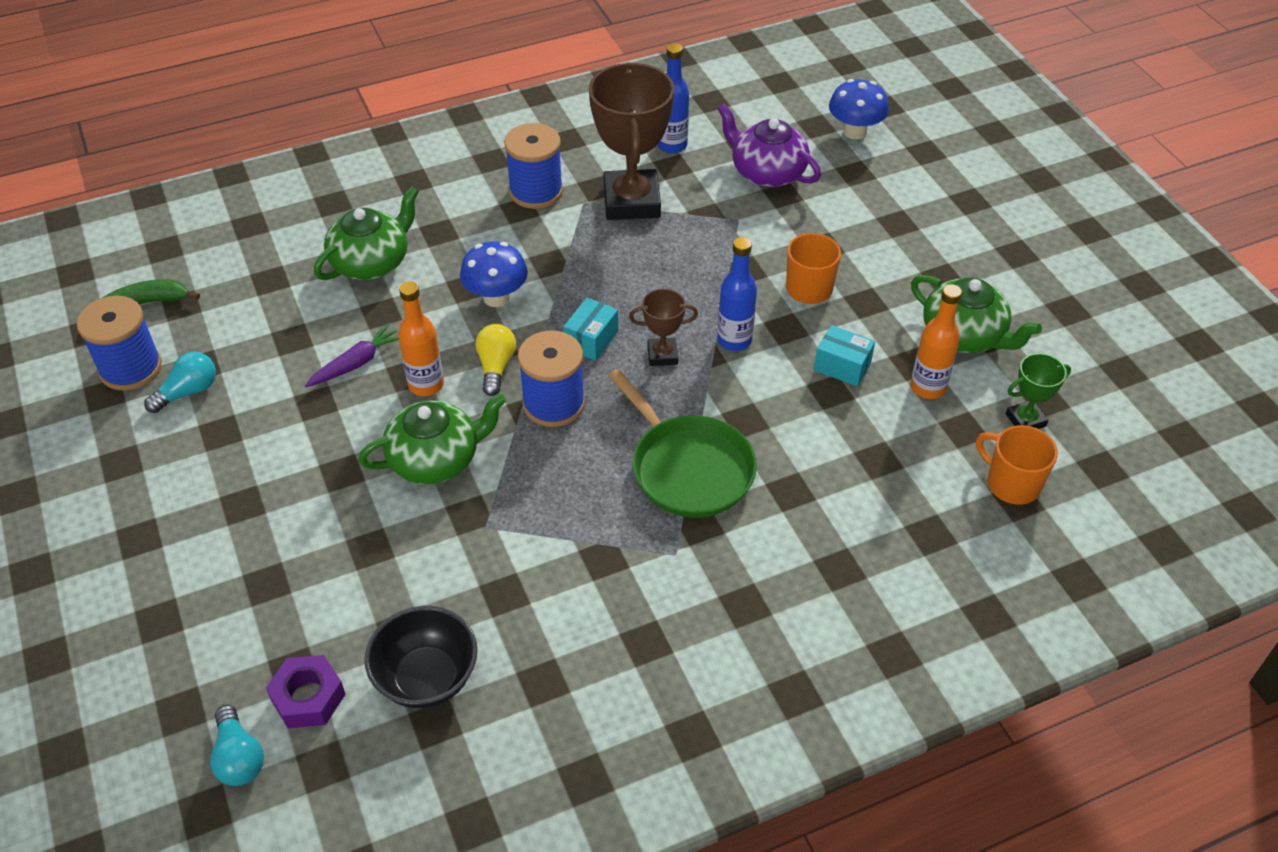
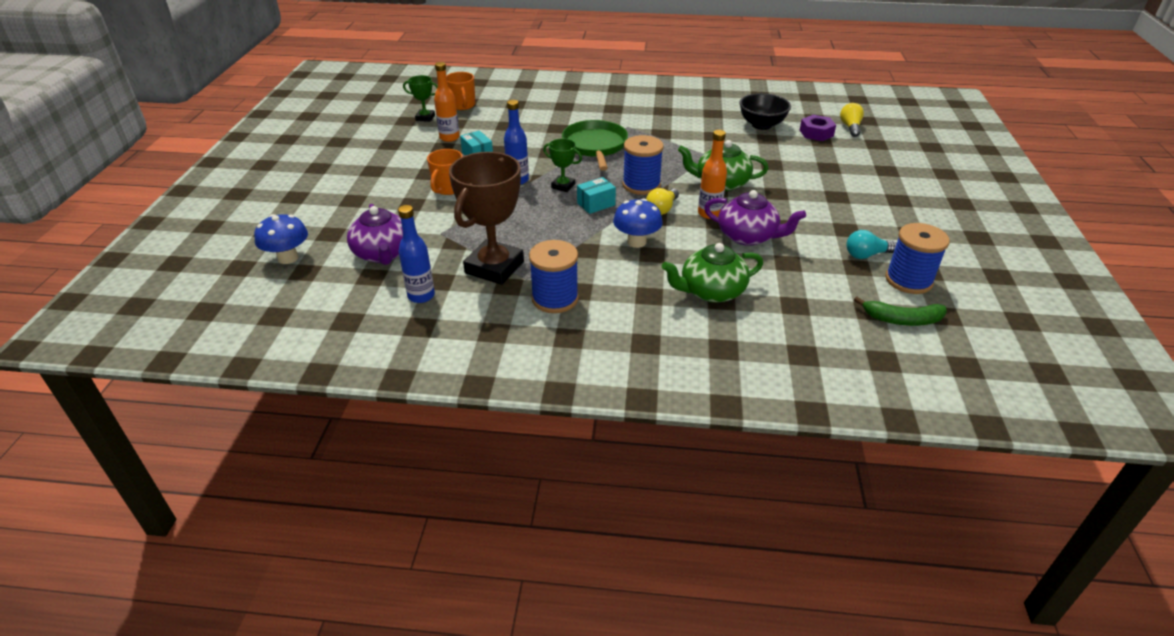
camera: 150 degrees left, 10 degrees down
(239, 757) = (850, 127): turquoise light bulb -> yellow light bulb
(356, 363) = (748, 236): purple carrot -> purple teapot
(662, 355) = (563, 186): brown trophy -> green trophy
(964, 335) = (402, 148): green teapot -> none

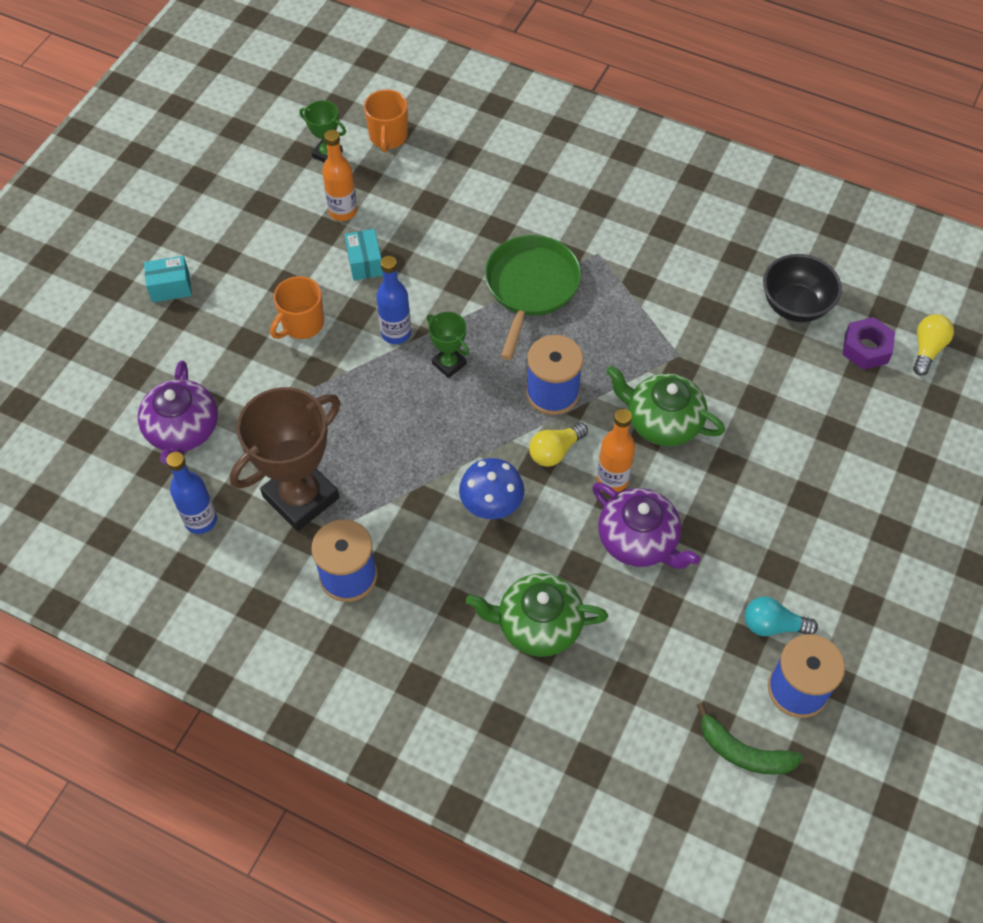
camera: 20 degrees right, 20 degrees up
(288, 258) = (75, 404): blue mushroom -> none
(596, 204) = (475, 414): turquoise box -> turquoise box (170, 287)

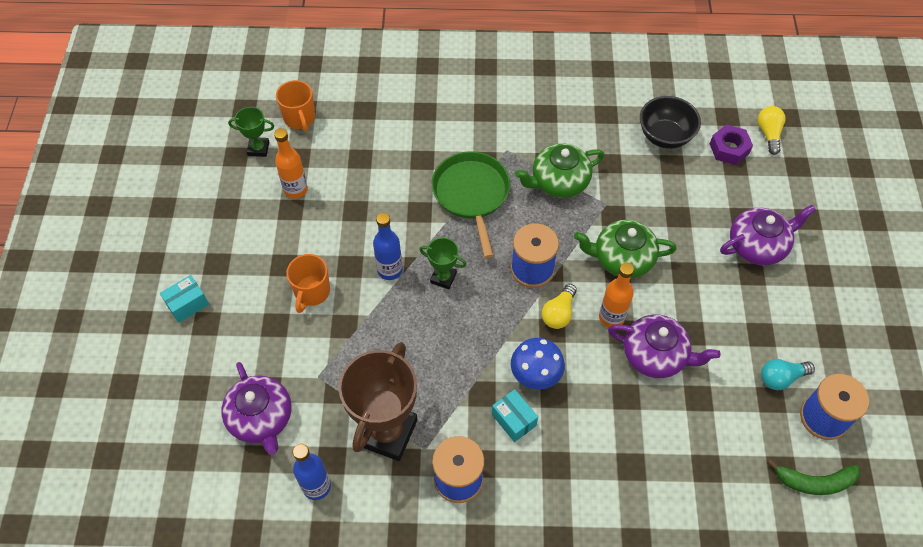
camera: 25 degrees left, 0 degrees up
(365, 263) = (335, 224): turquoise box -> turquoise box (514, 420)
(538, 625) = (620, 453): green teapot -> green teapot (559, 182)
(834, 470) = (758, 245): none -> purple teapot

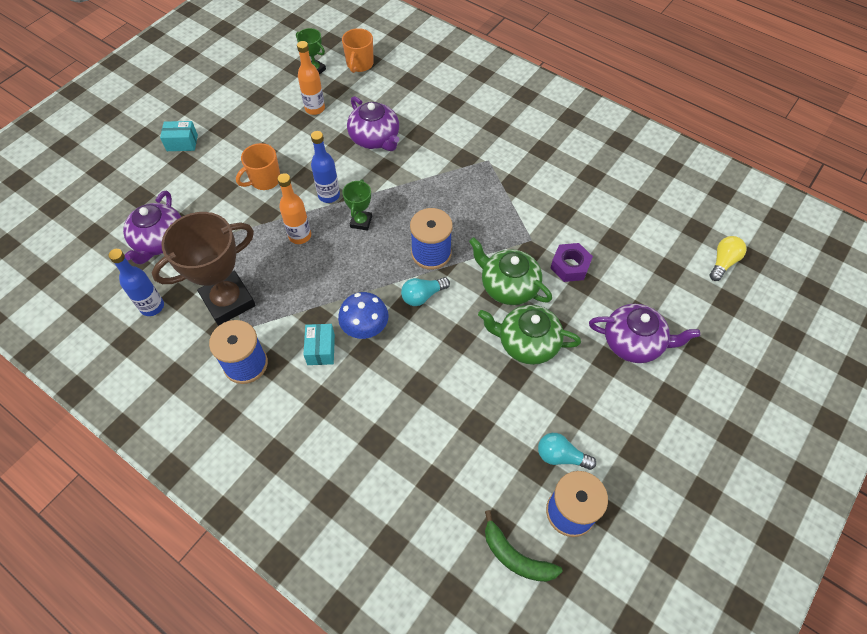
camera: 35 degrees right, 0 degrees up
(443, 278) = (361, 222): green trophy -> green trophy turned 45 degrees clockwise
(471, 194) = (433, 176): green pan -> none
(559, 182) = (508, 203): green teapot -> green teapot (527, 343)
(559, 313) = (423, 296): yellow light bulb -> turquoise light bulb
(611, 317) = (460, 323): orange bottle -> orange bottle (300, 236)
(655, 355) = (470, 372): purple teapot -> purple teapot (375, 138)
(665, 136) = (626, 216): black bowl -> none
(729, 149) = (675, 255): purple nut -> purple nut (570, 266)

